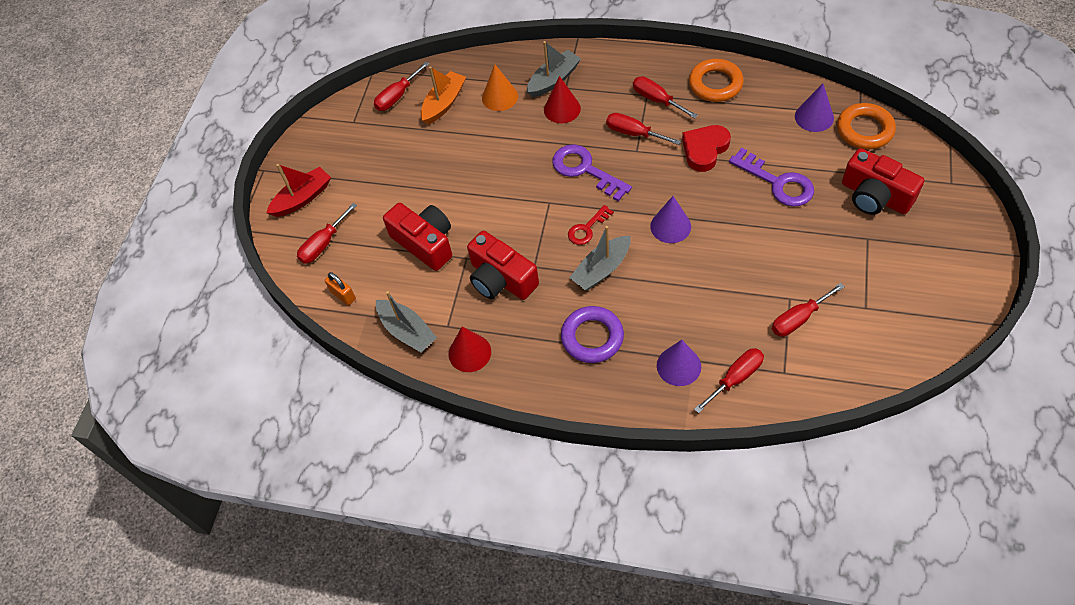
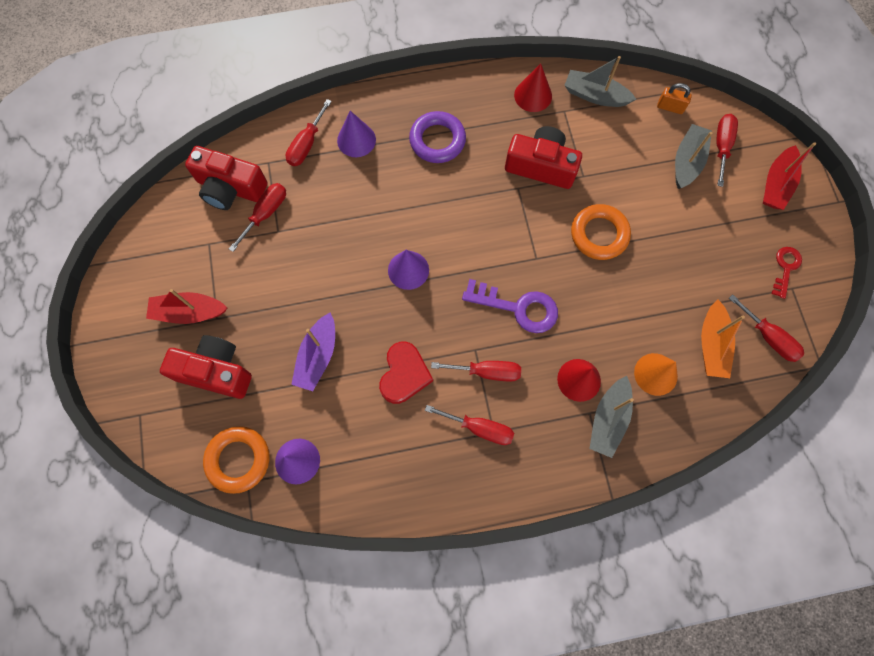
camera: 150 degrees right, 15 degrees up
(397, 96) = (768, 337): red screwdriver -> red screwdriver turned 120 degrees clockwise
(425, 243) = (630, 178): red camera -> red camera (230, 188)
(587, 228) = (486, 241): red key -> red key (785, 268)
(601, 269) = (455, 204): grey boat -> grey boat (687, 161)
(715, 84) = (421, 475): orange ring -> orange ring (599, 234)
(777, 182) = (318, 356): purple key -> purple boat
(894, 250) = (189, 312): none -> red boat

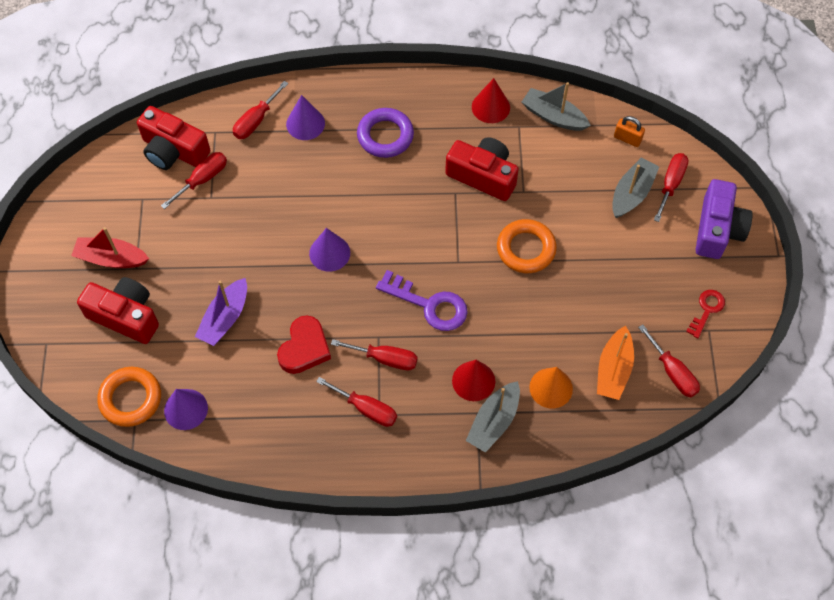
camera: 10 degrees right, 10 degrees down
(776, 184) = (717, 229): red boat -> purple camera

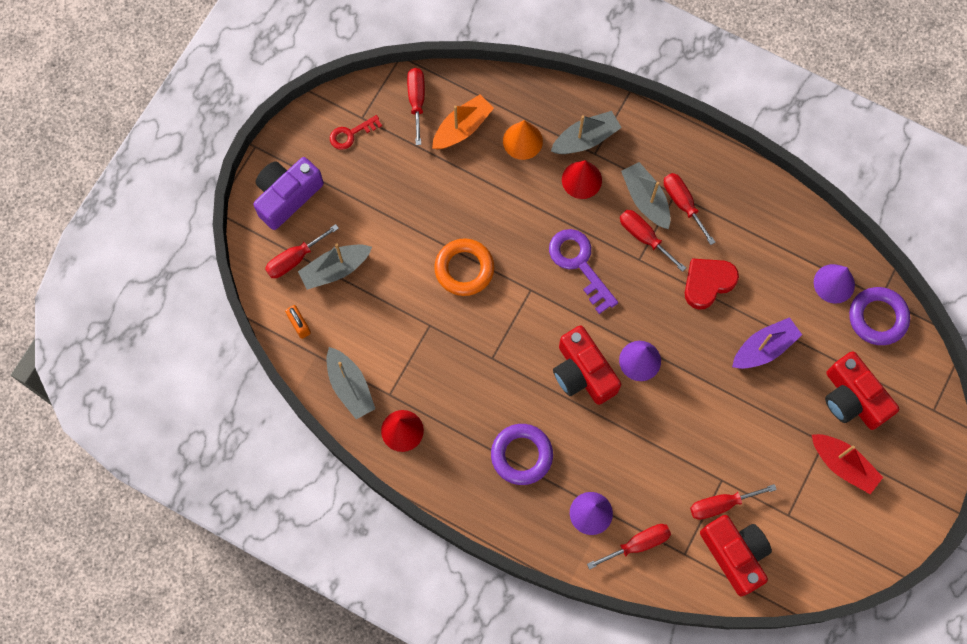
camera: 150 degrees left, 10 degrees up
(130, 399) = (877, 318): orange ring -> purple ring
(403, 394) = (645, 199): none -> grey boat
(483, 176) = (456, 361): red camera -> red camera (583, 373)

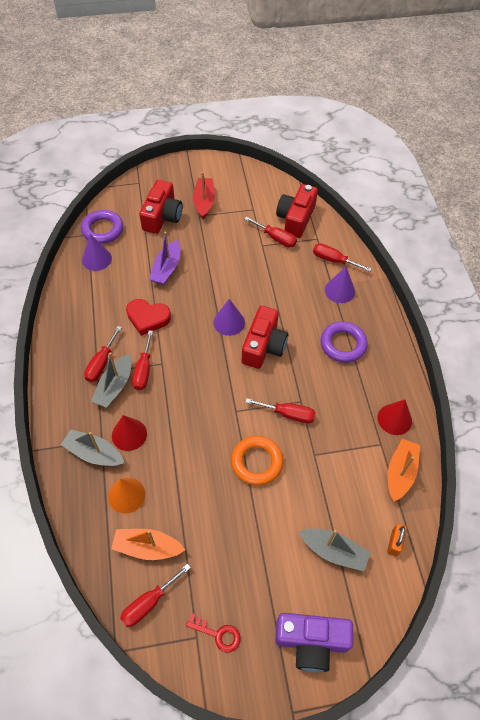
camera: 130 degrees left, 15 degrees down
(295, 259) = (353, 589): red screwdriver -> red screwdriver (288, 414)
(350, 386) = (400, 472): grey boat -> orange boat
(579, 264) = (193, 394): purple key -> none
(764, 348) = (167, 269): purple boat -> purple boat turned 90 degrees counterclockwise

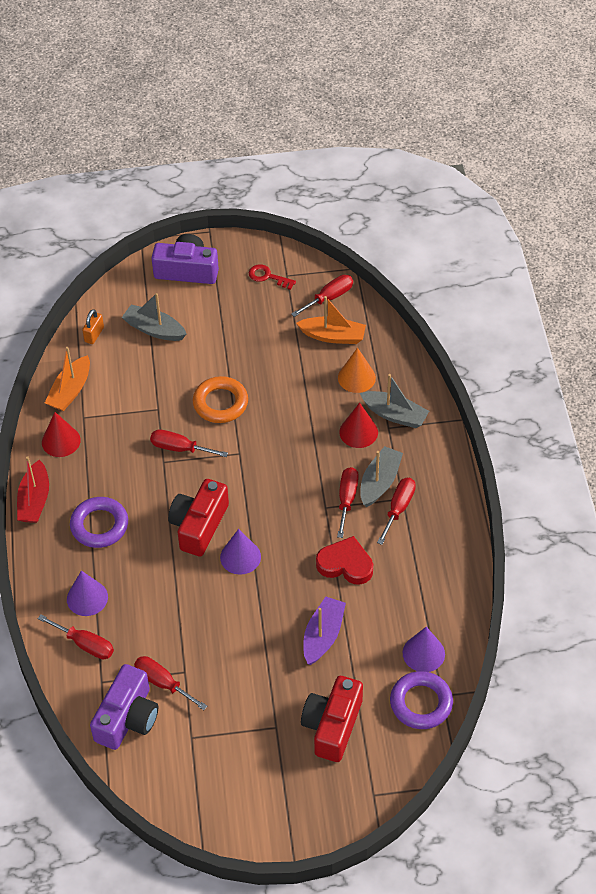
camera: 175 degrees left, 5 degrees down
(204, 202) = (267, 753): red boat -> red boat (34, 500)
(295, 218) = (127, 718): red camera -> purple camera

